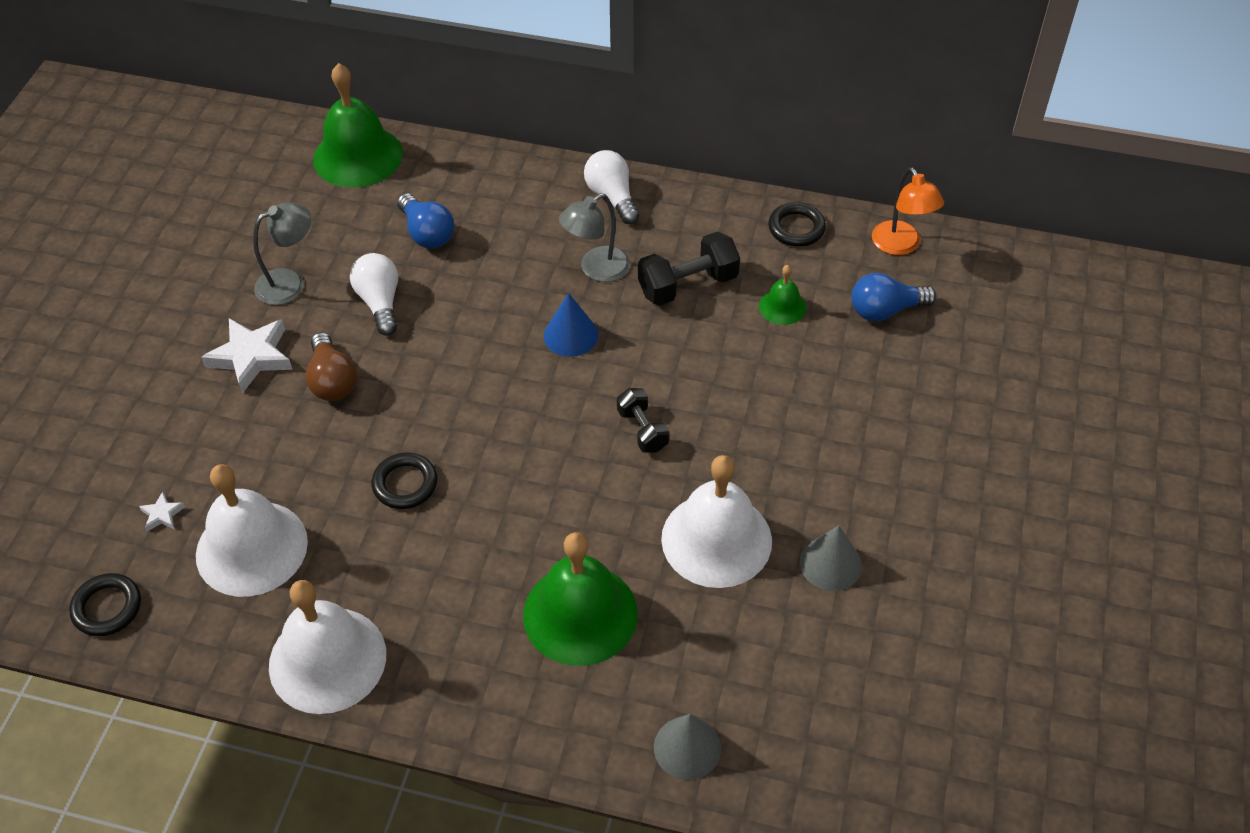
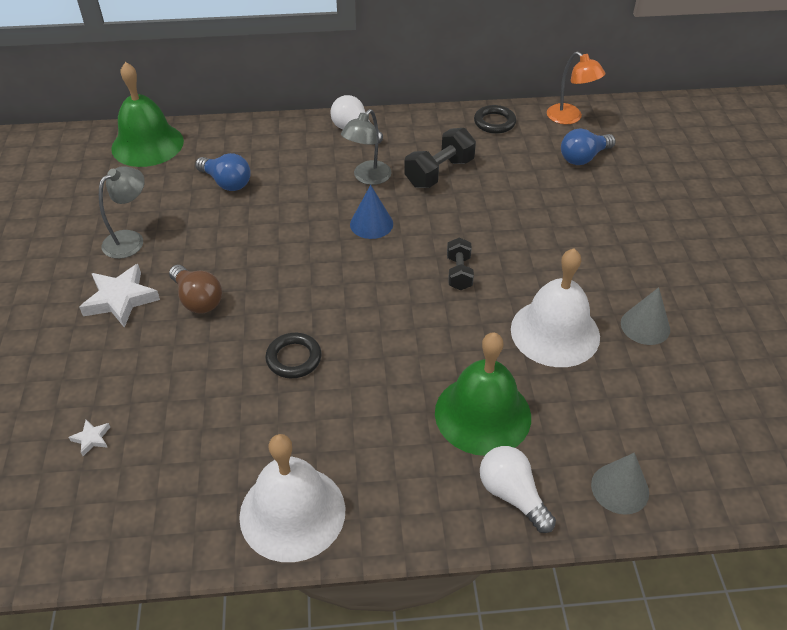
camera: 20 degrees left, 5 degrees down
(107, 608) = (70, 530): black ring -> none
(251, 548) = (184, 443): white bell -> none
(380, 302) = (211, 236): white light bulb -> white light bulb (512, 495)
(642, 430) = (459, 273): black dumbbell -> black dumbbell turned 45 degrees clockwise
(782, 307) = (513, 171): green bell -> none

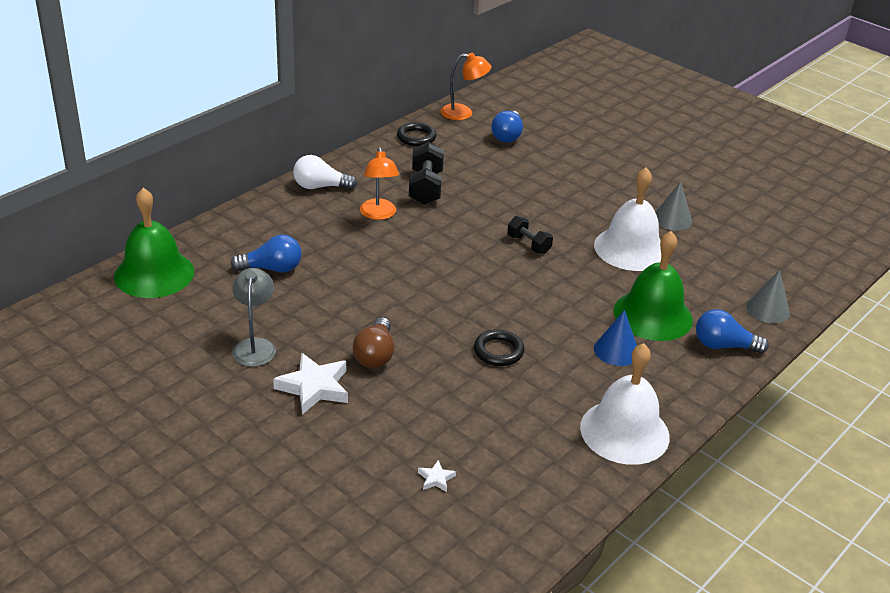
camera: 45 degrees left, 10 degrees down
(197, 299) = (375, 355): brown light bulb -> brown light bulb turned 90 degrees clockwise
(367, 178) = (379, 214): grey lamp -> orange lamp
(371, 224) = (427, 243): blue cone -> blue cone (616, 350)
(512, 495) = (723, 346): white light bulb -> blue light bulb

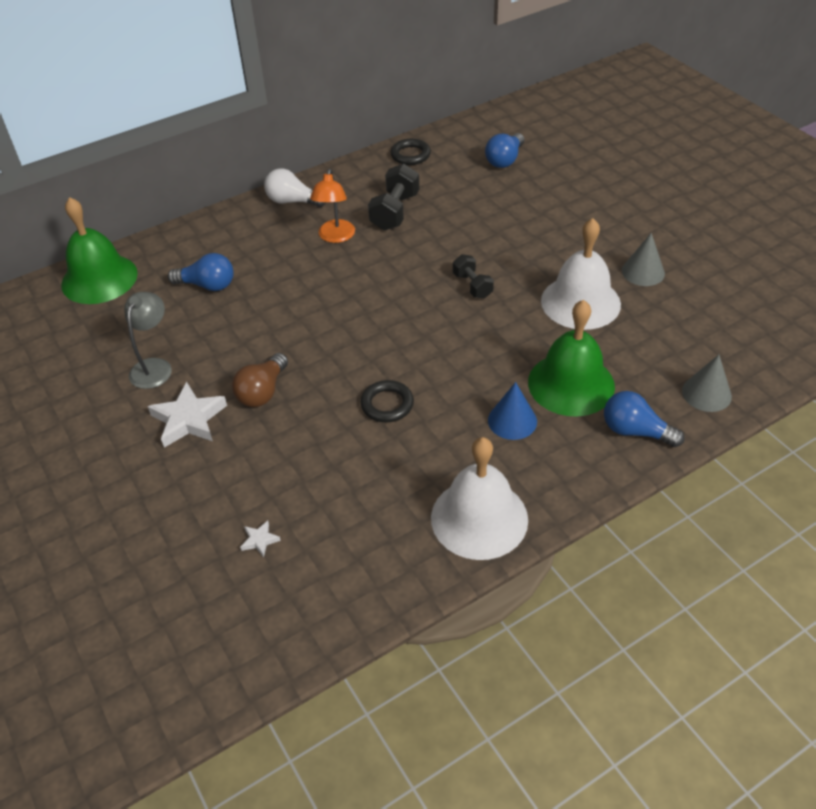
camera: 20 degrees right, 10 degrees up
(463, 113) = (470, 131): orange lamp -> none

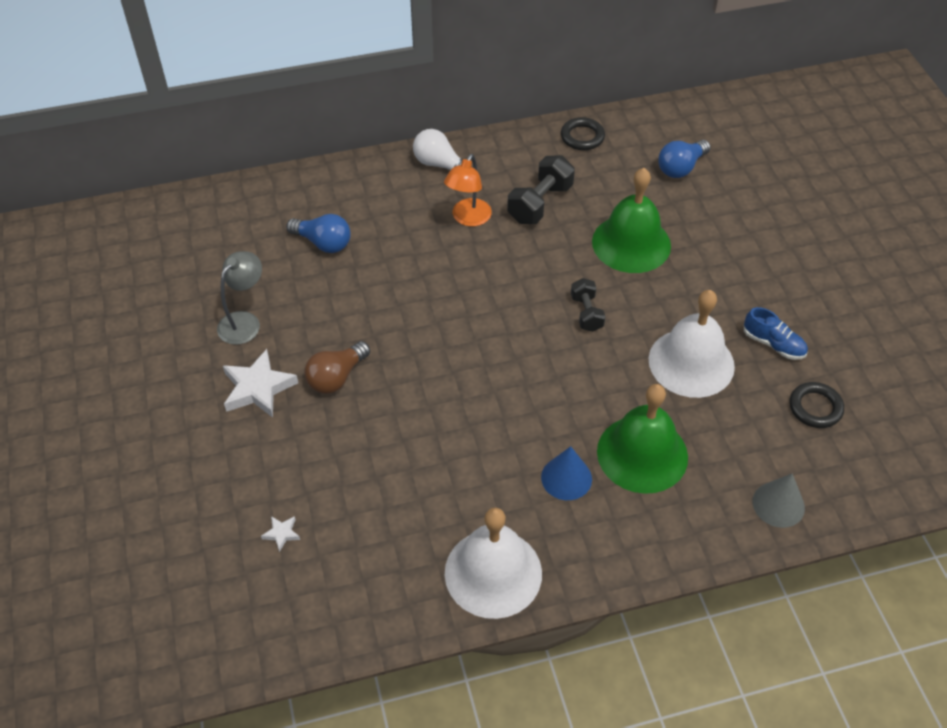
camera: 15 degrees right, 5 degrees up
(99, 278) = (223, 208): green bell -> green bell (631, 243)
(387, 404) = (450, 425): black ring -> black ring (815, 408)
(635, 431) = (685, 525): blue light bulb -> none
(643, 272) = (773, 344): grey cone -> blue shoe

